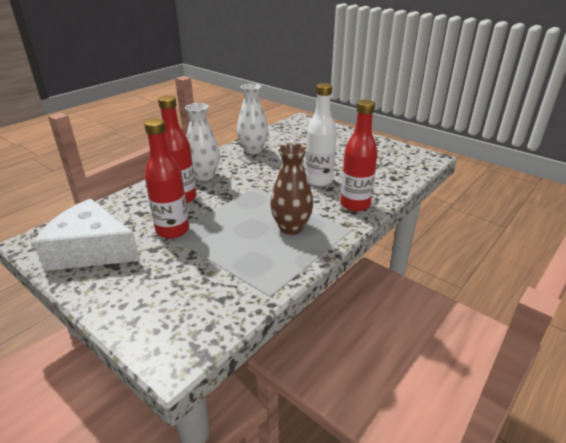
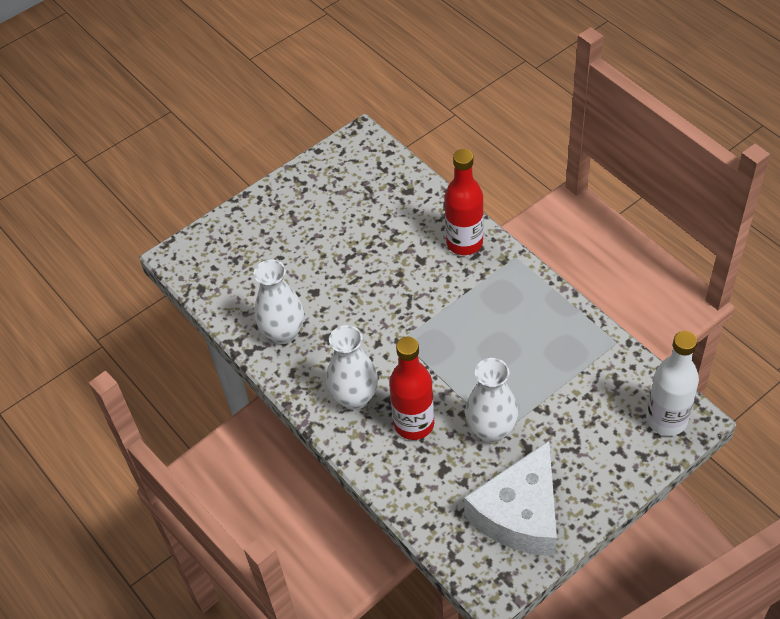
camera: 75 degrees left, 20 degrees up
(172, 230) = (491, 430): red bottle -> white vase
(291, 228) = (504, 311): brown vase -> none
(319, 180) = (398, 267): white bottle -> white bottle (666, 420)

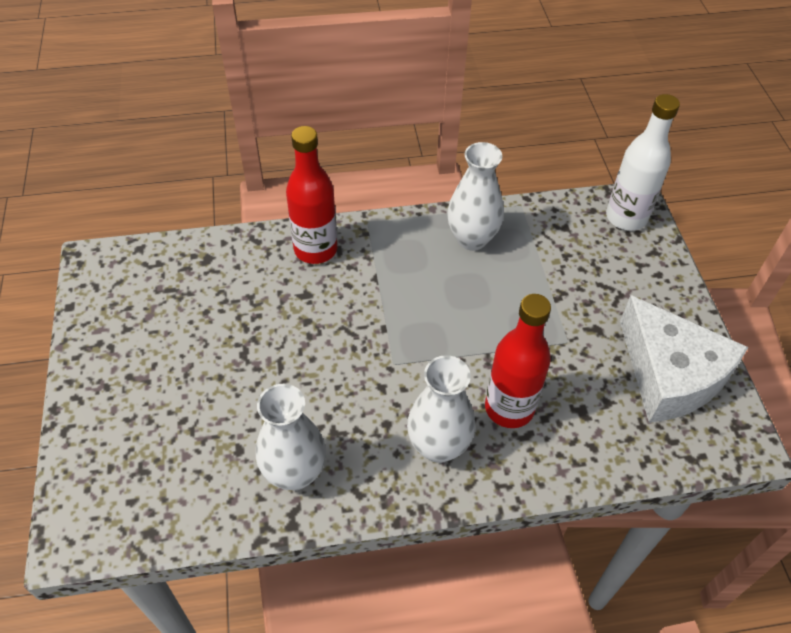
camera: 65 degrees left, 0 degrees up
(491, 430) = (559, 347): white vase -> white vase (472, 239)

